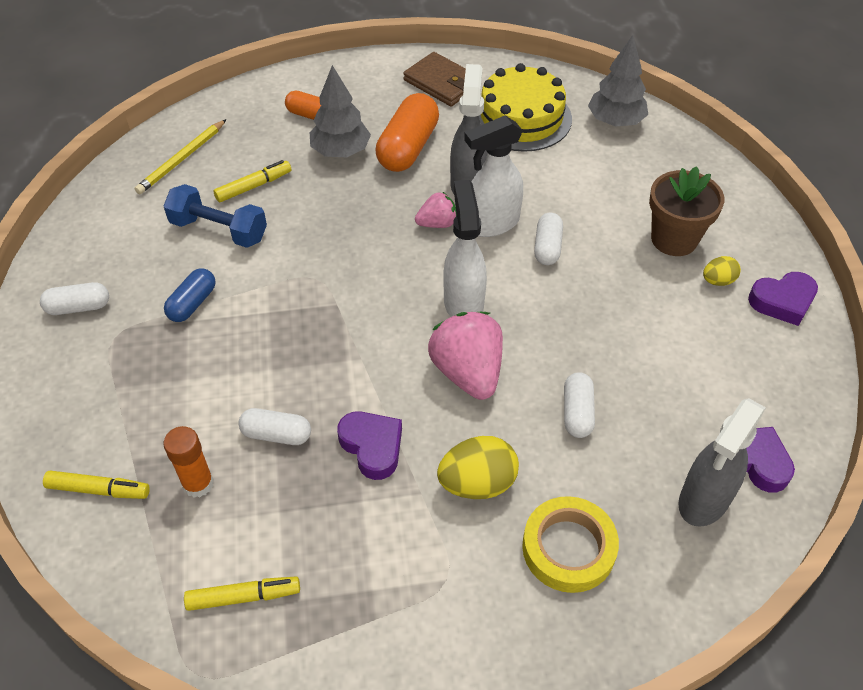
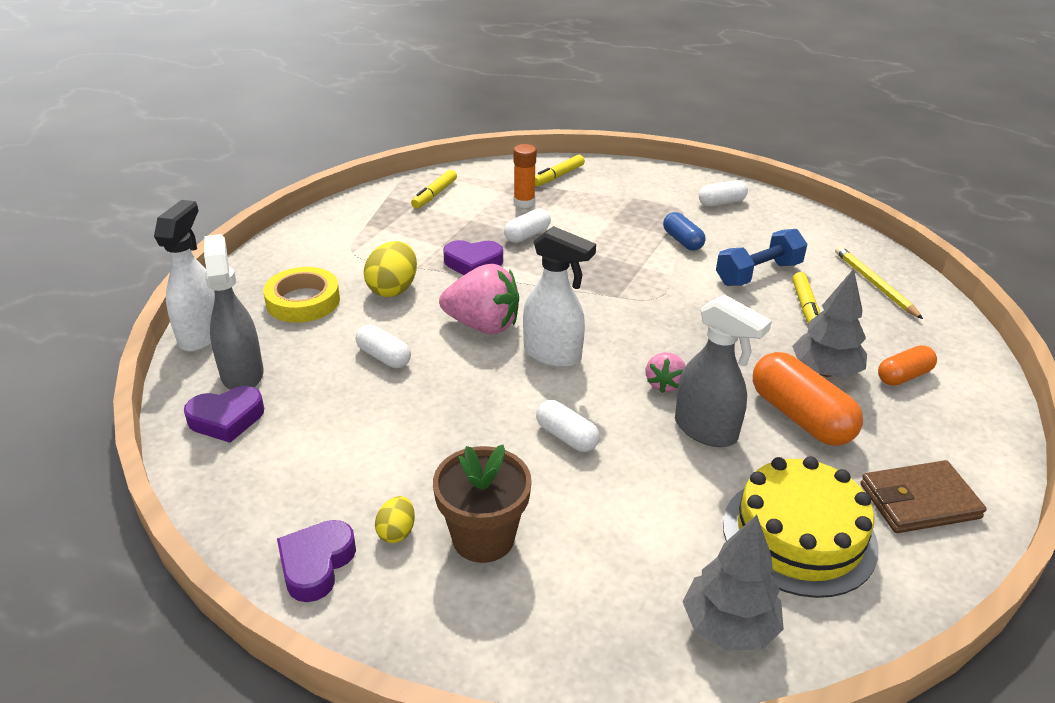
camera: 125 degrees right, 15 degrees down
(78, 307) = (721, 202): white capsule -> white capsule turned 45 degrees clockwise
(491, 224) = (632, 417): white spray bottle -> white spray bottle (201, 335)

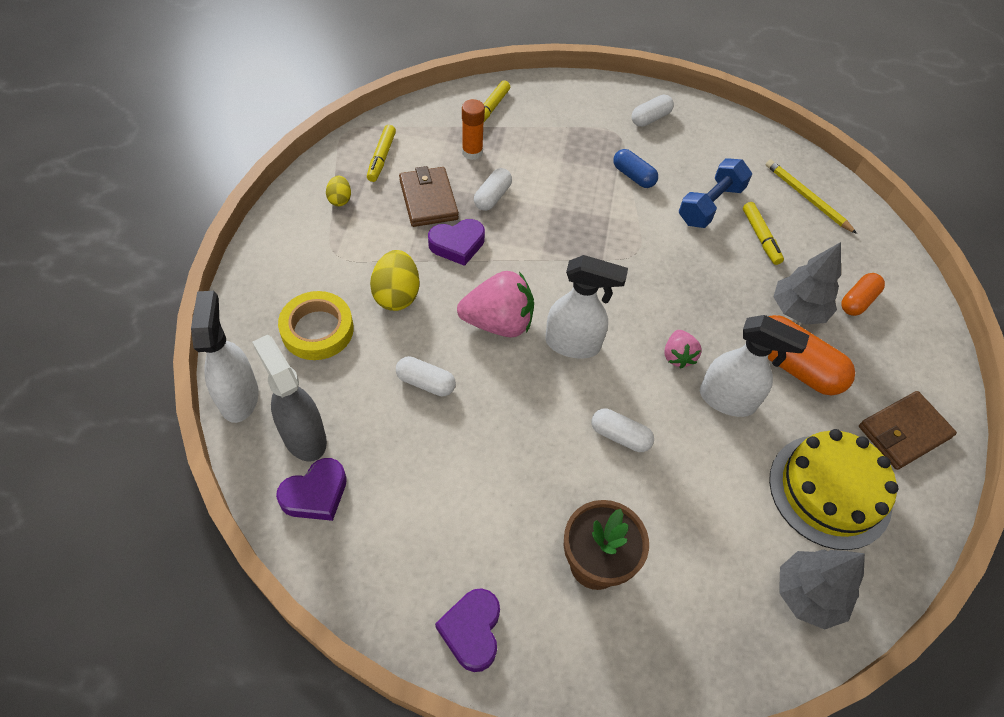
camera: 20 degrees left, 20 degrees up
(396, 532) = (523, 578): yellow egg -> yellow egg (340, 199)
(462, 228) = (428, 199): none -> brown wallet
(706, 430) = (727, 400): grey spray bottle -> white spray bottle

